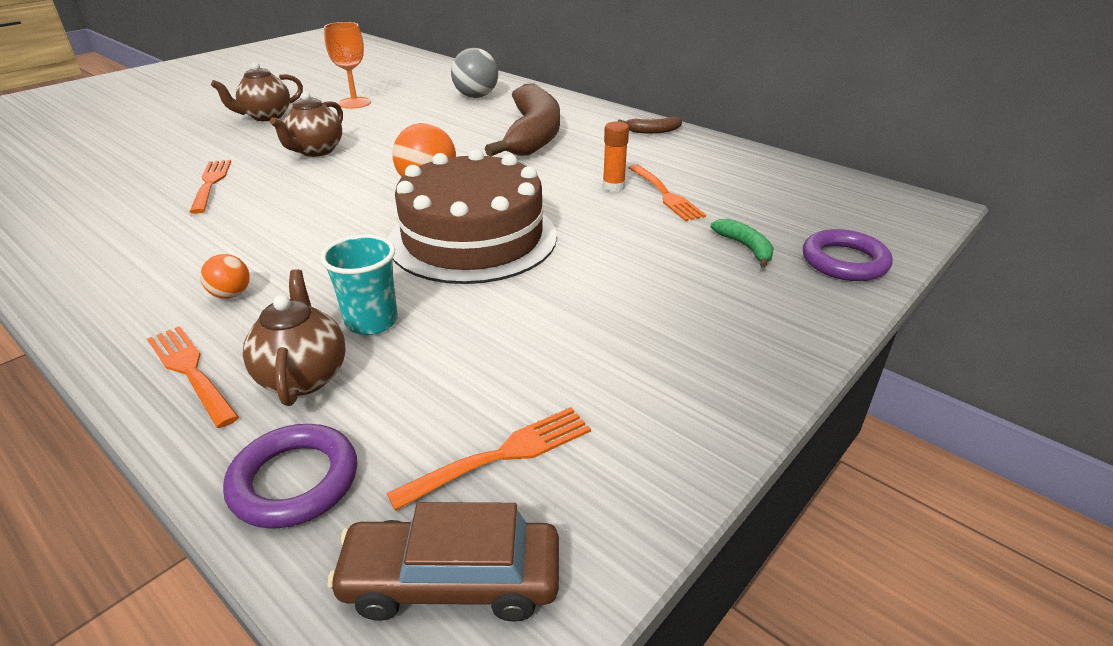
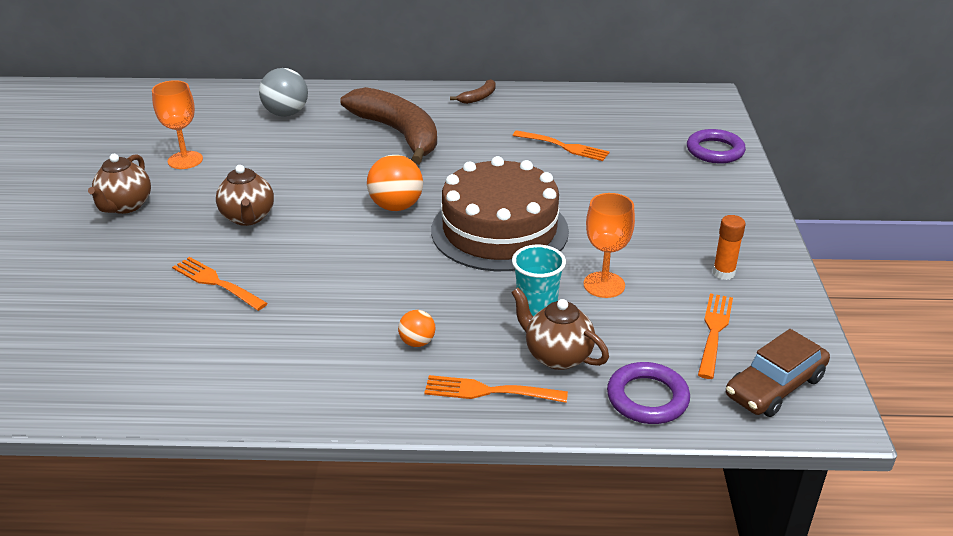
camera: 40 degrees left, 0 degrees up
(475, 334) = (604, 285): none -> orange goblet
(613, 187) = (524, 154): orange glue stick -> orange glue stick (723, 273)
(745, 247) = (658, 164): green banana -> none

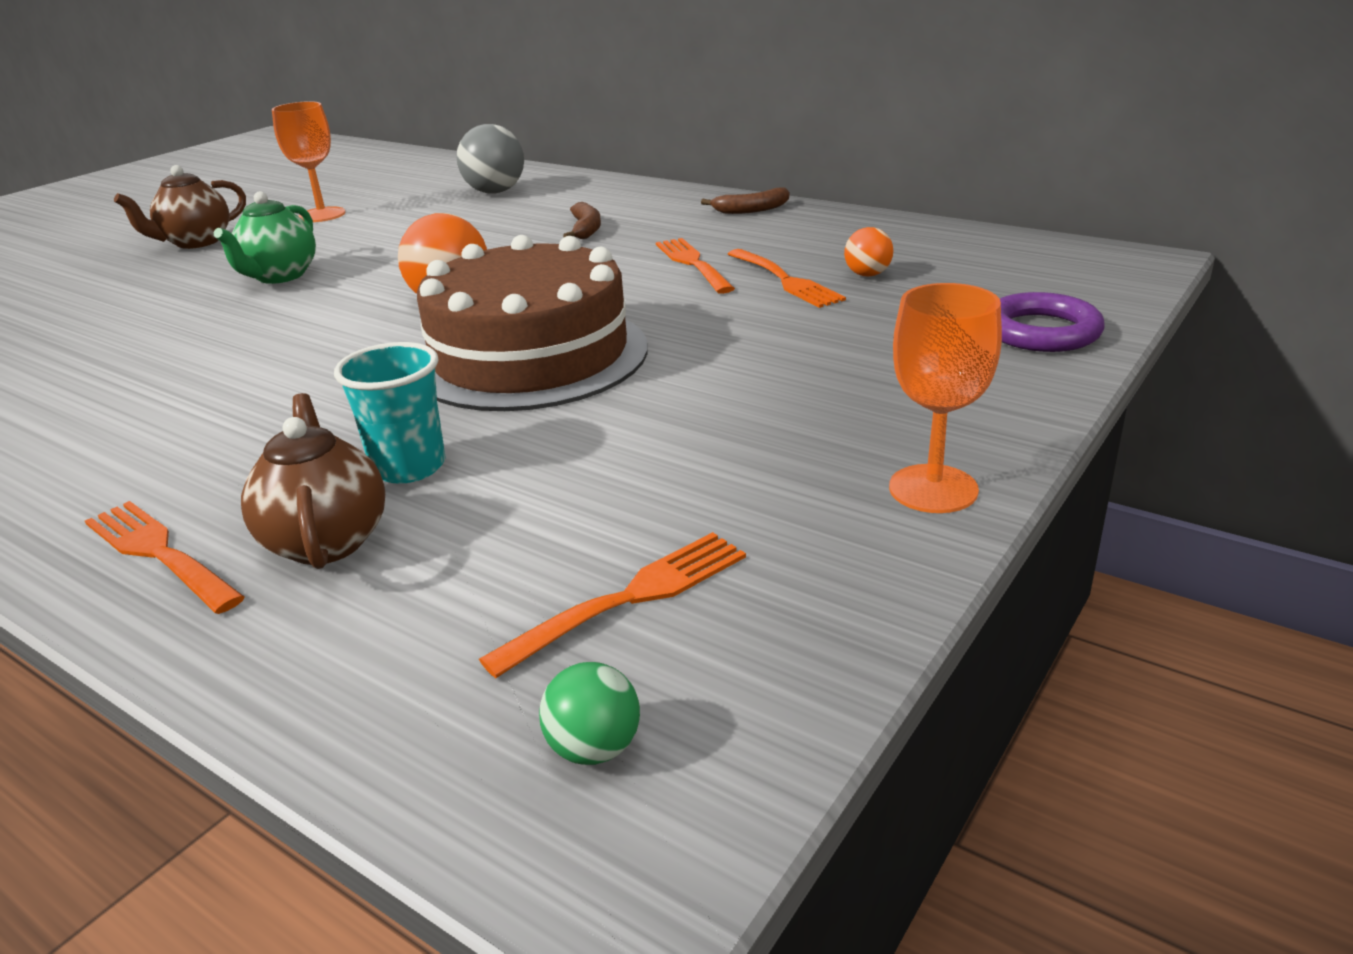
camera: 35 degrees right, 5 degrees down
(217, 283) = (133, 329): orange fork -> orange fork (693, 264)
(248, 217) = (279, 276): brown teapot -> green teapot
(399, 133) = (586, 229): brown banana -> brown banana, size x0.40
(417, 342) = (196, 457): orange ball -> orange ball (867, 275)
(604, 285) = (560, 465): orange goblet -> orange goblet (933, 489)
(647, 398) = (343, 663): purple ring -> none
(723, 273) = (792, 510): orange glue stick -> none
(775, 386) = (594, 748): brown car -> green ball

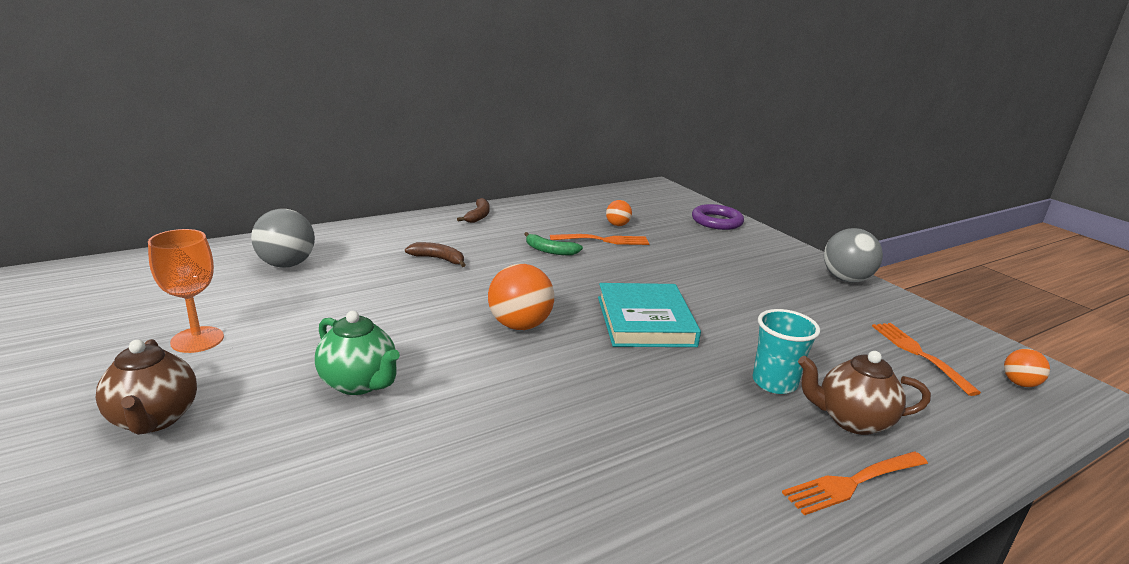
camera: 70 degrees left, 5 degrees down
(530, 356) = (645, 321): brown cake -> turquoise book
(594, 748) = (1019, 383): green ball -> orange ball
(693, 264) = (550, 251): orange fork -> green banana
(933, 489) = (846, 279): orange goblet -> grey ball

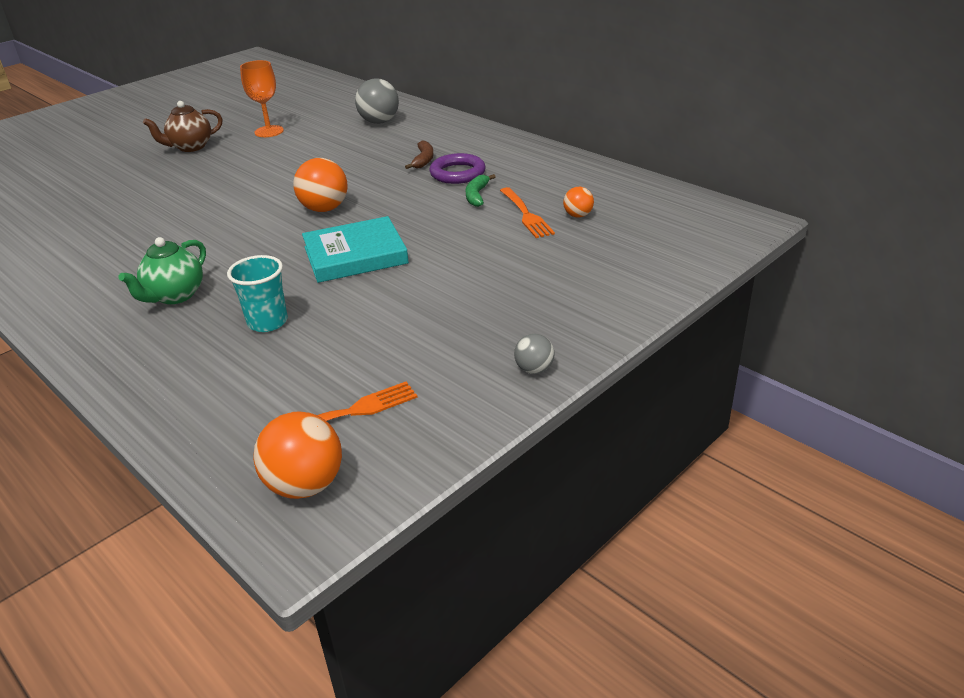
camera: 80 degrees right, 10 degrees up
(359, 383) = (232, 180): green teapot -> green teapot (175, 296)
(478, 216) = (533, 154): brown banana -> none
(717, 221) = (658, 271): purple ring -> purple ring (457, 173)
(846, 279) = (534, 369): grey ball -> grey ball, size x0.55
(852, 420) = (215, 361): brown teapot -> none
(853, 482) = (134, 359): orange fork -> none
(1019, 383) = (305, 485): orange ball -> orange ball, size x1.82

